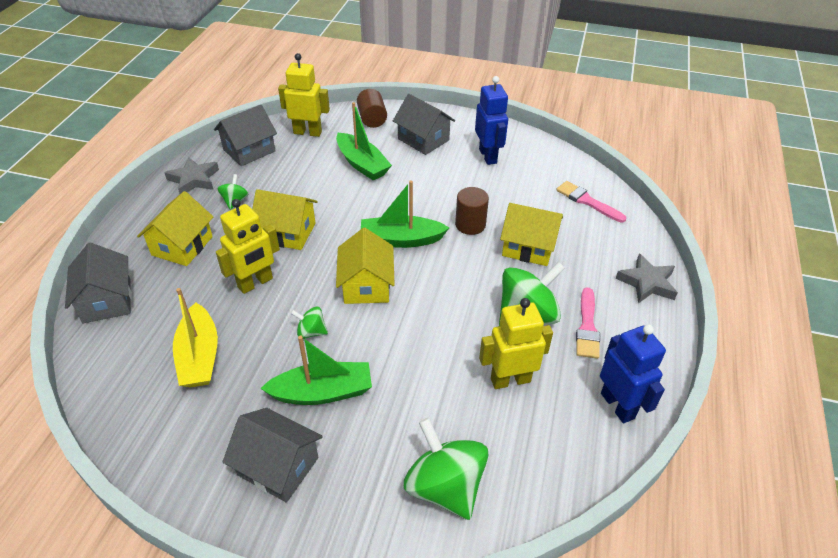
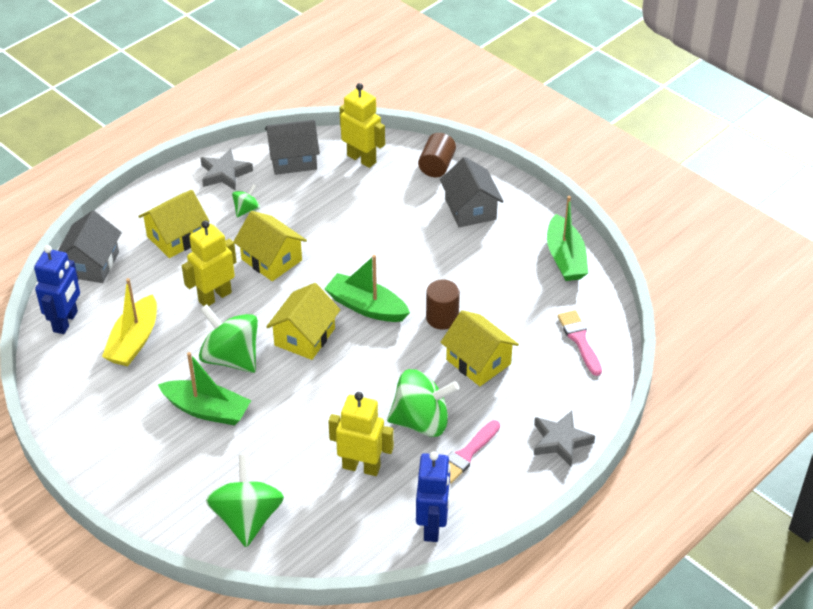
camera: 30 degrees right, 0 degrees up
(255, 283) = (214, 296): yellow robot -> yellow robot turned 150 degrees clockwise
(278, 466) = (139, 449): grey house -> none
(311, 332) = (231, 358): green spinning top -> green spinning top, size x2.05
(362, 164) = (389, 214): green boat -> green boat (565, 258)
(488, 156) = (521, 252): blue robot -> blue robot (66, 321)

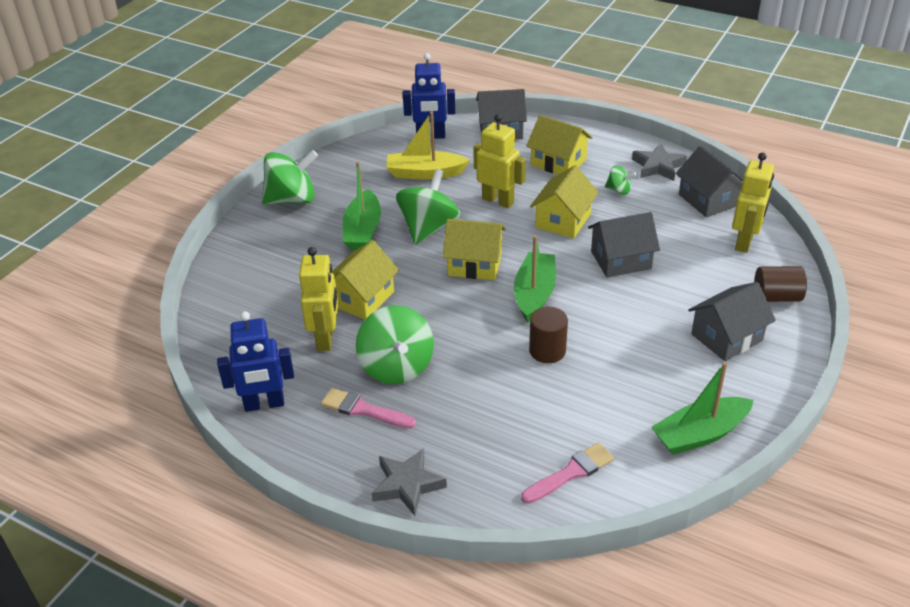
camera: 75 degrees right, 5 degrees down
(247, 518) = (248, 283): green spinning top -> green spinning top (292, 199)
(347, 239) = (621, 260): none -> grey house
(478, 362) = (497, 392): yellow house -> yellow house (362, 298)

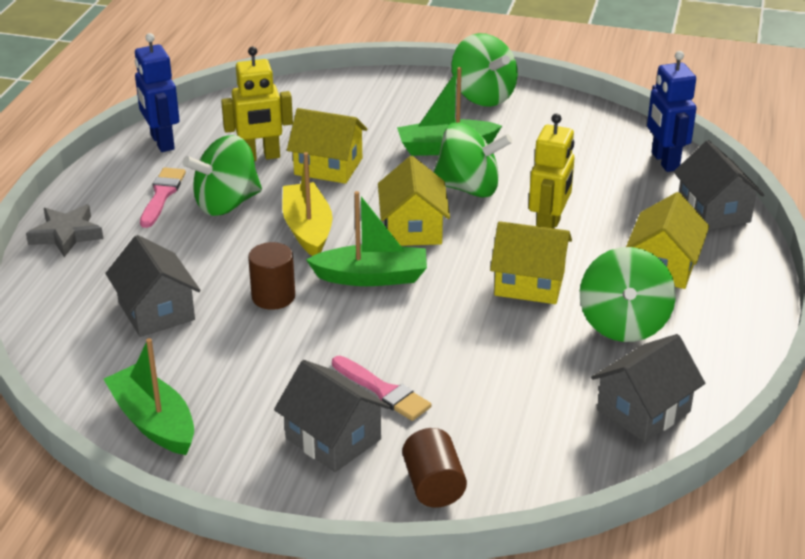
camera: 75 degrees right, 5 degrees down
(425, 173) = (579, 170): yellow boat -> yellow boat (307, 229)
(571, 473) = (87, 331): pink brush -> pink brush (383, 391)
(619, 190) = (623, 324): green spinning top -> green spinning top, size x2.05
(621, 260) = (464, 338): grey house -> grey house (156, 311)
(658, 166) = (706, 356): grey star -> none
(744, 242) = (552, 451): yellow robot -> none

